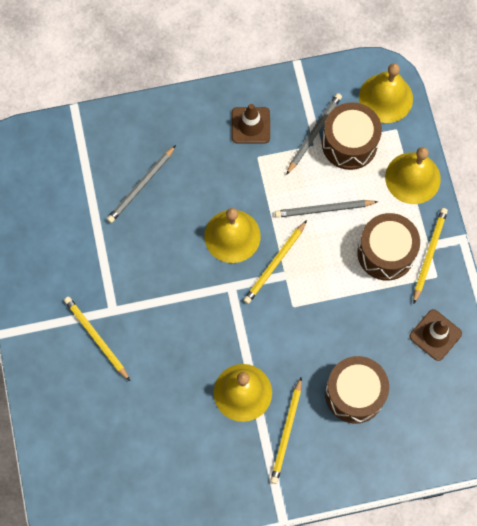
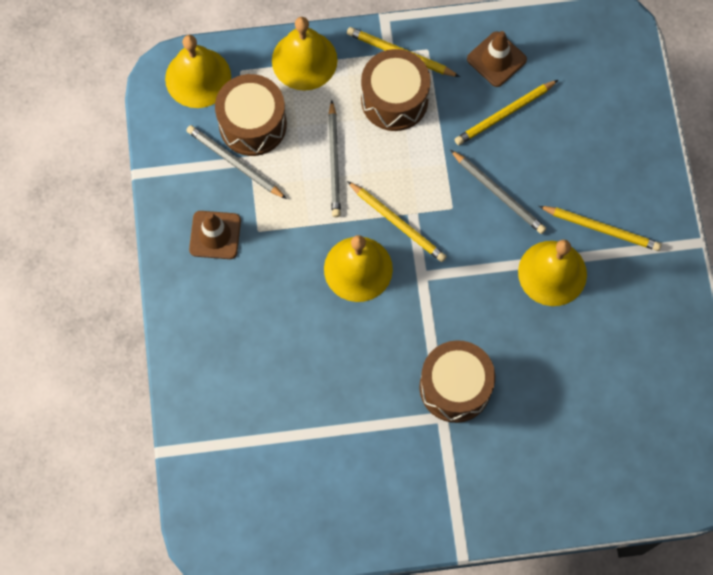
camera: 85 degrees left, 0 degrees up
(96, 338) = (476, 439): yellow pencil -> yellow pencil (504, 114)
(141, 186) = (282, 372): grey pencil -> grey pencil (498, 193)
(354, 394) = (560, 151): brown drum -> brown drum (455, 387)

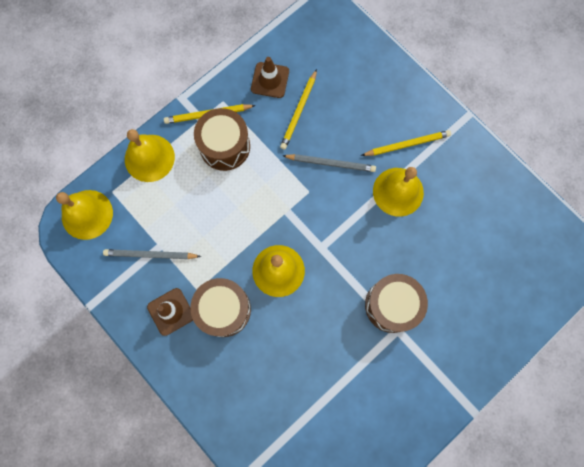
camera: 35 degrees left, 5 degrees up
(252, 124) = (145, 221): brown drum -> brown drum (224, 309)
(334, 162) = (214, 211): grey pencil -> none
(398, 223) = (282, 224): yellow pencil -> none

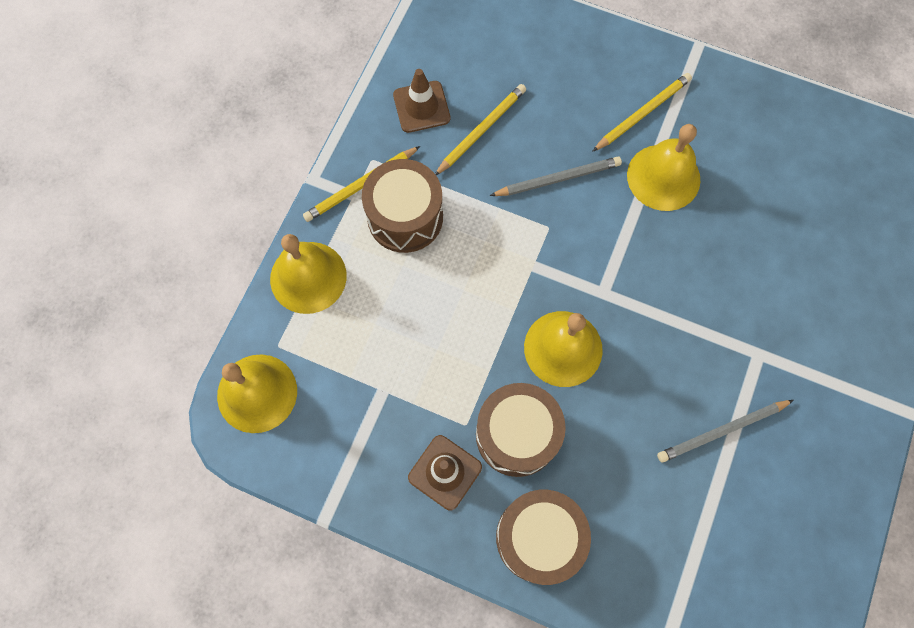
camera: 25 degrees left, 5 degrees down
(150, 255) = (376, 407): grey pencil -> grey pencil (722, 431)
(299, 111) = (481, 130): yellow pencil -> yellow pencil turned 135 degrees counterclockwise
(392, 305) = (734, 325): brown drum -> brown drum (538, 537)

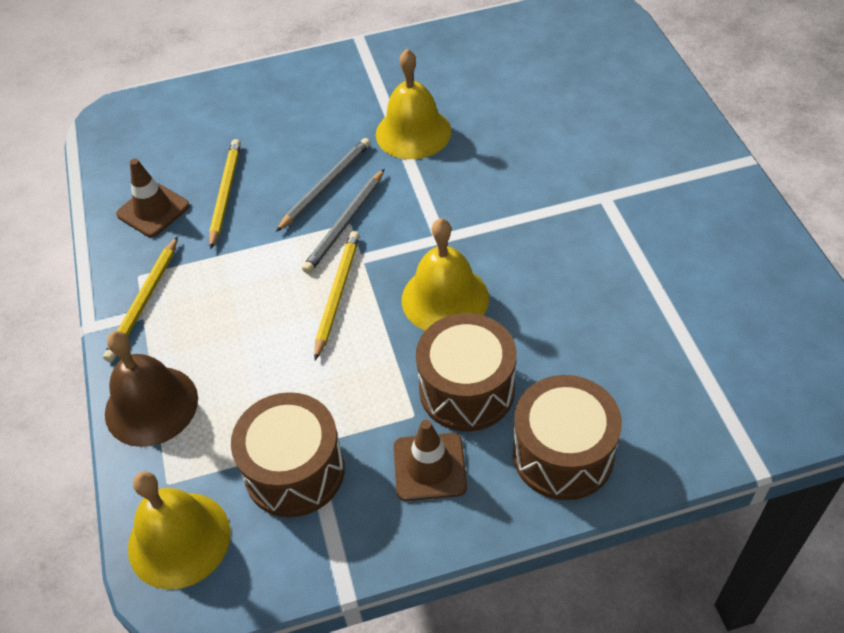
camera: 35 degrees left, 20 degrees down
(308, 277) = (151, 405): yellow bell -> brown bell
(405, 217) = (209, 298): brown drum -> brown drum (294, 471)
(642, 113) = (355, 103): yellow pencil -> yellow pencil (337, 294)
(722, 431) = (631, 266): grey pencil -> grey pencil (345, 224)

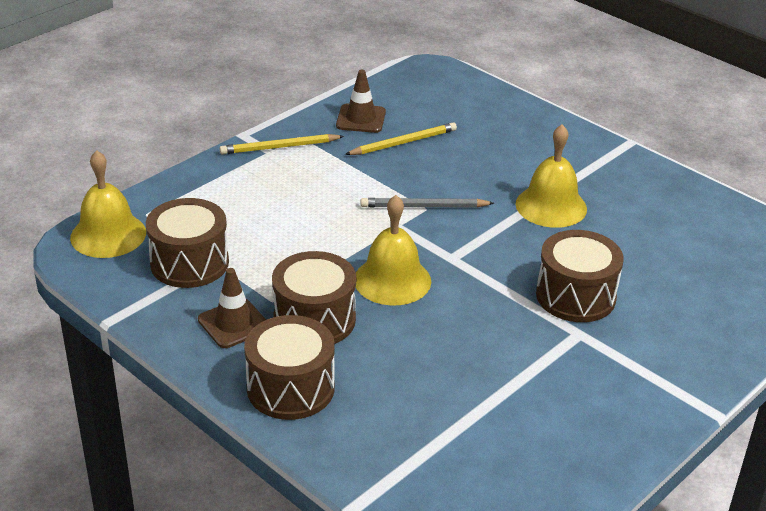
camera: 55 degrees right, 15 degrees down
(151, 405) = (199, 184): brown bell -> none
(325, 186) = (453, 184): grey pencil -> none
(337, 294) = (353, 227): yellow pencil -> none
(553, 175) = (575, 296): none -> brown drum

